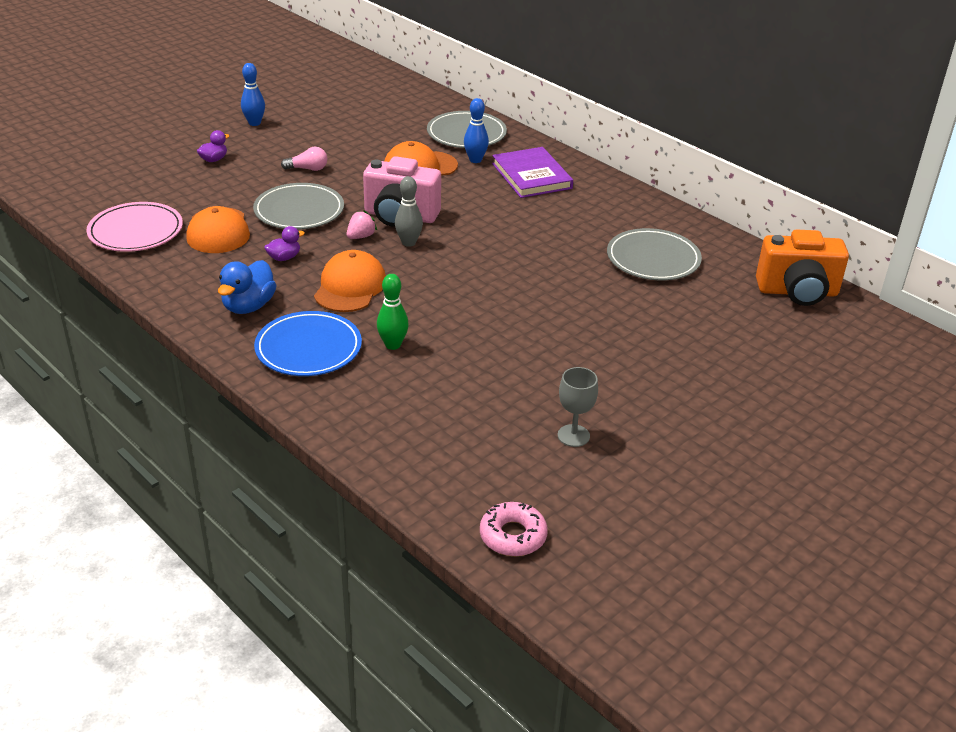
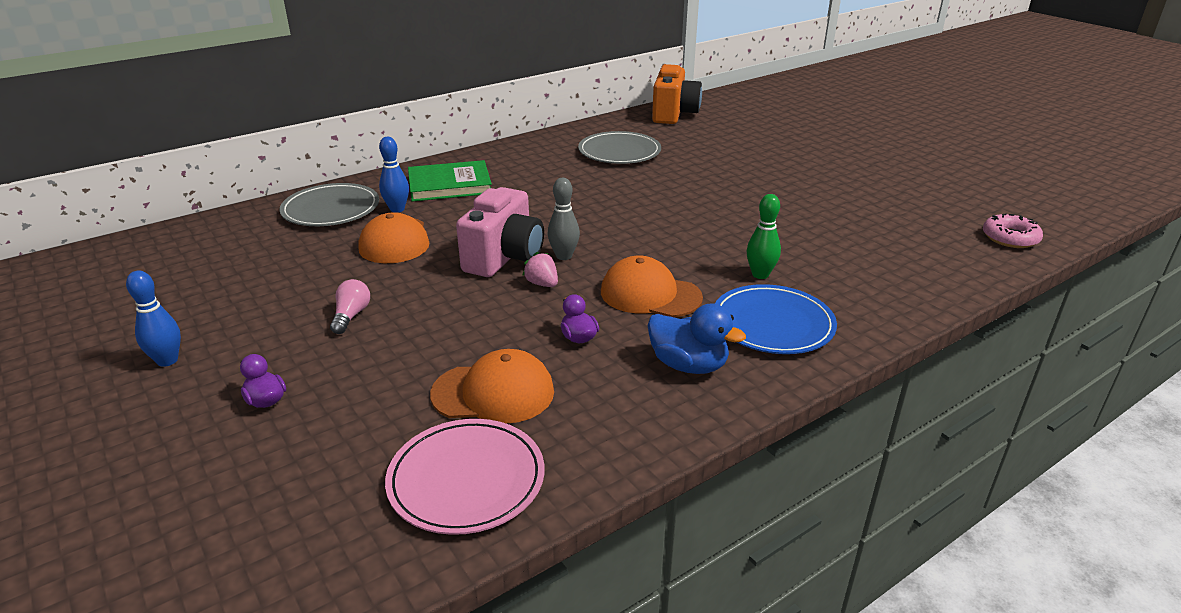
camera: 80 degrees left, 5 degrees down
(299, 211) = (463, 325): grey plate -> none
(532, 176) = (449, 185): purple book -> green book
(573, 435) = (876, 205): grey goblet -> none

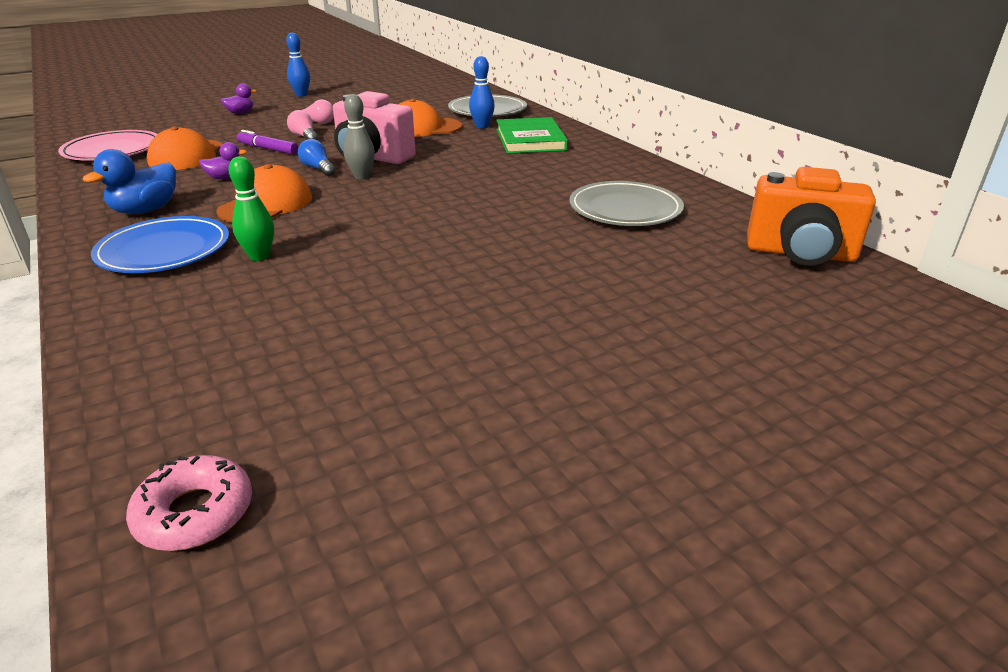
camera: 95 degrees right, 0 degrees up
(418, 314) = (304, 137): none -> pink light bulb
(469, 331) = (268, 149): none -> purple marker
(542, 284) = (318, 169): pink strawberry -> blue light bulb

